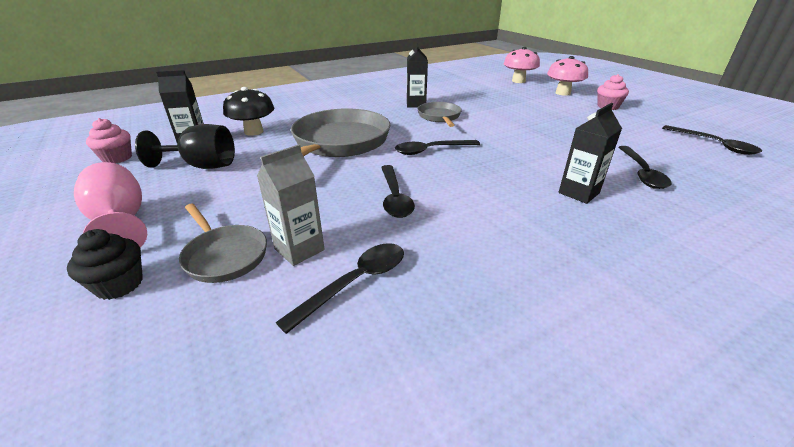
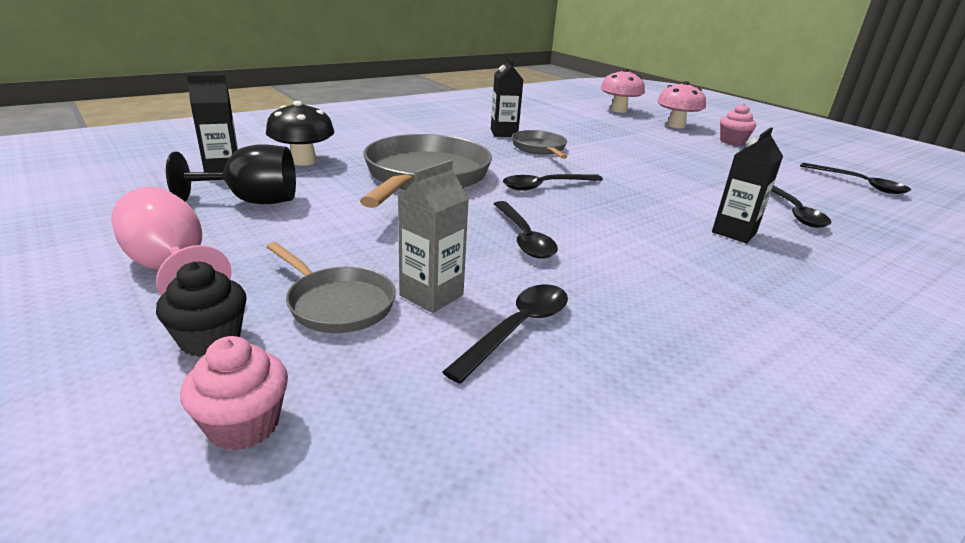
camera: 10 degrees left, 5 degrees down
(117, 158) = (121, 191): pink cupcake -> pink cupcake (244, 425)

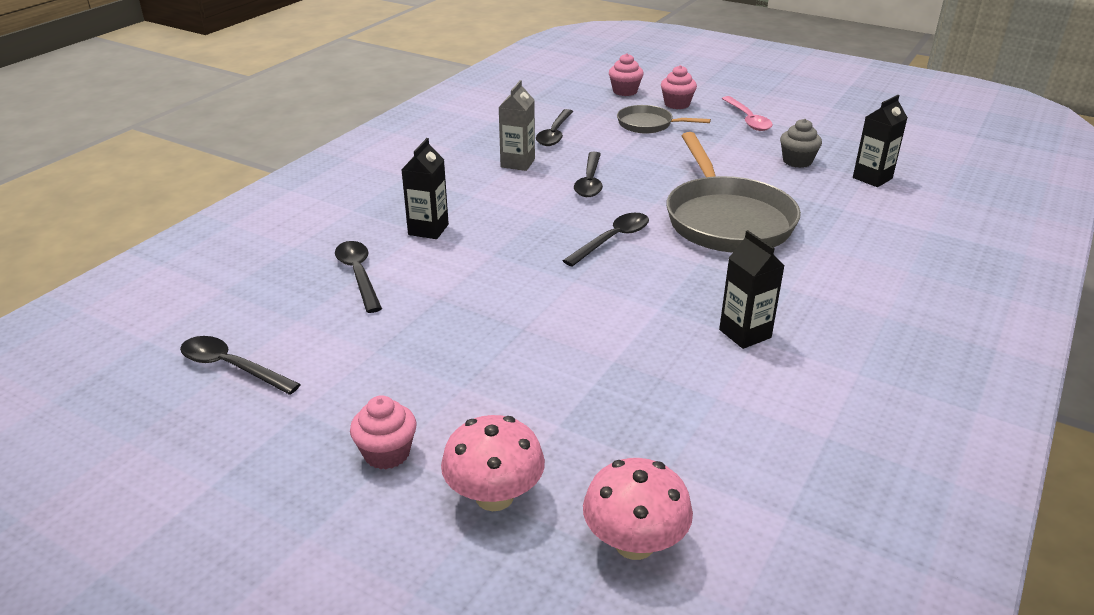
camera: 160 degrees right, 5 degrees up
(172, 269) = (747, 119): pink goblet -> pink spoon
(210, 339) = (677, 104): black cupcake -> pink cupcake
(252, 201) = (797, 161): black goblet -> grey cupcake
(303, 161) = (847, 207): black mushroom -> none
(431, 295) = (610, 137): grey carton -> grey carton (517, 163)
(523, 237) = (590, 181): black spoon -> black spoon turned 135 degrees counterclockwise
(539, 148) = (669, 309): grey pan -> none

